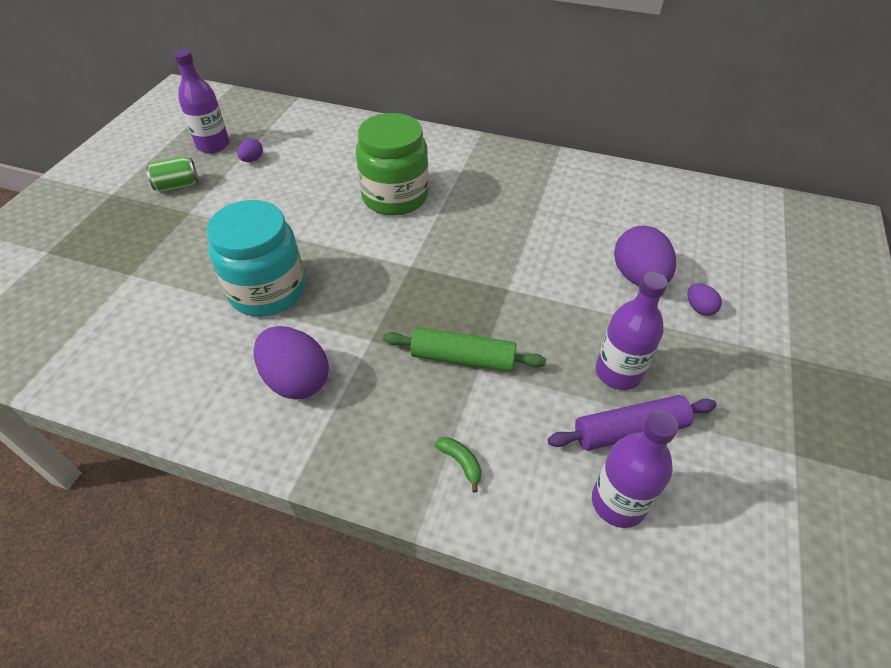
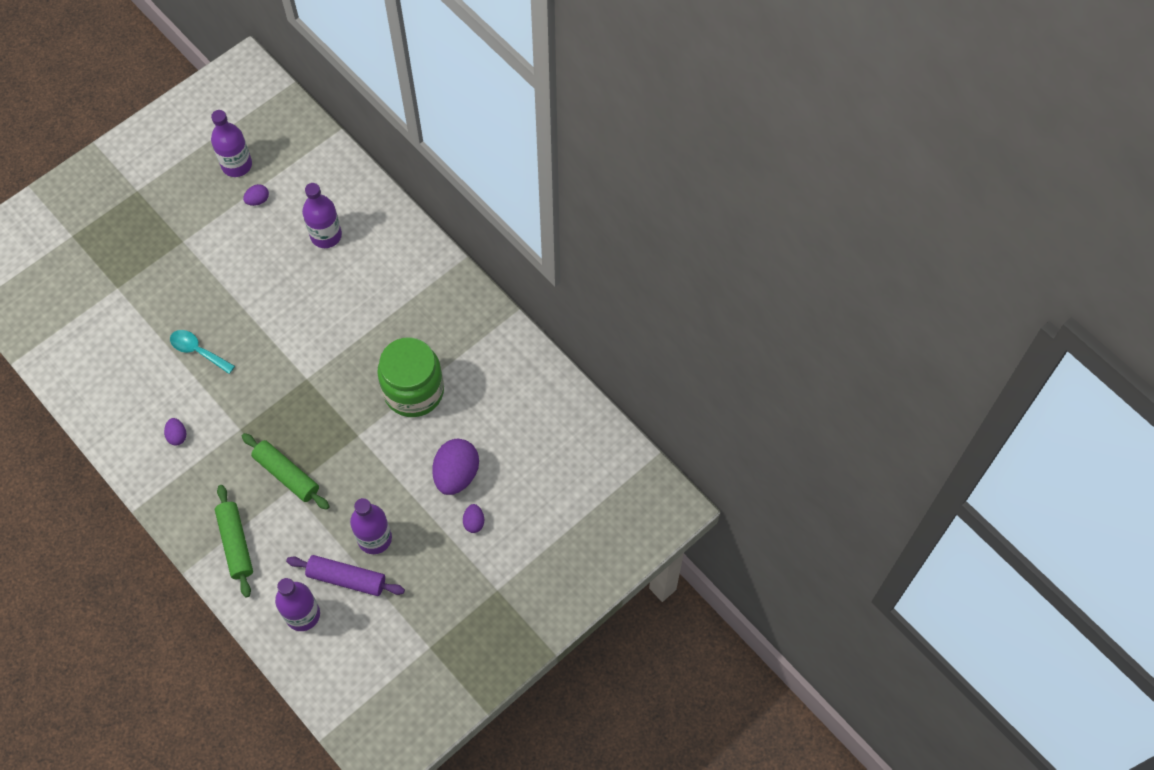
camera: 30 degrees right, 15 degrees up
(177, 186) = (187, 205): green can -> none
(267, 290) = (198, 351): turquoise jar -> turquoise spoon
(296, 380) = (177, 436): purple egg -> purple egg, size x0.48
(340, 160) = (326, 235): none -> purple bottle
(395, 197) = (341, 301): green jar -> green jar (414, 391)
(461, 463) = (235, 544): green banana -> green rolling pin

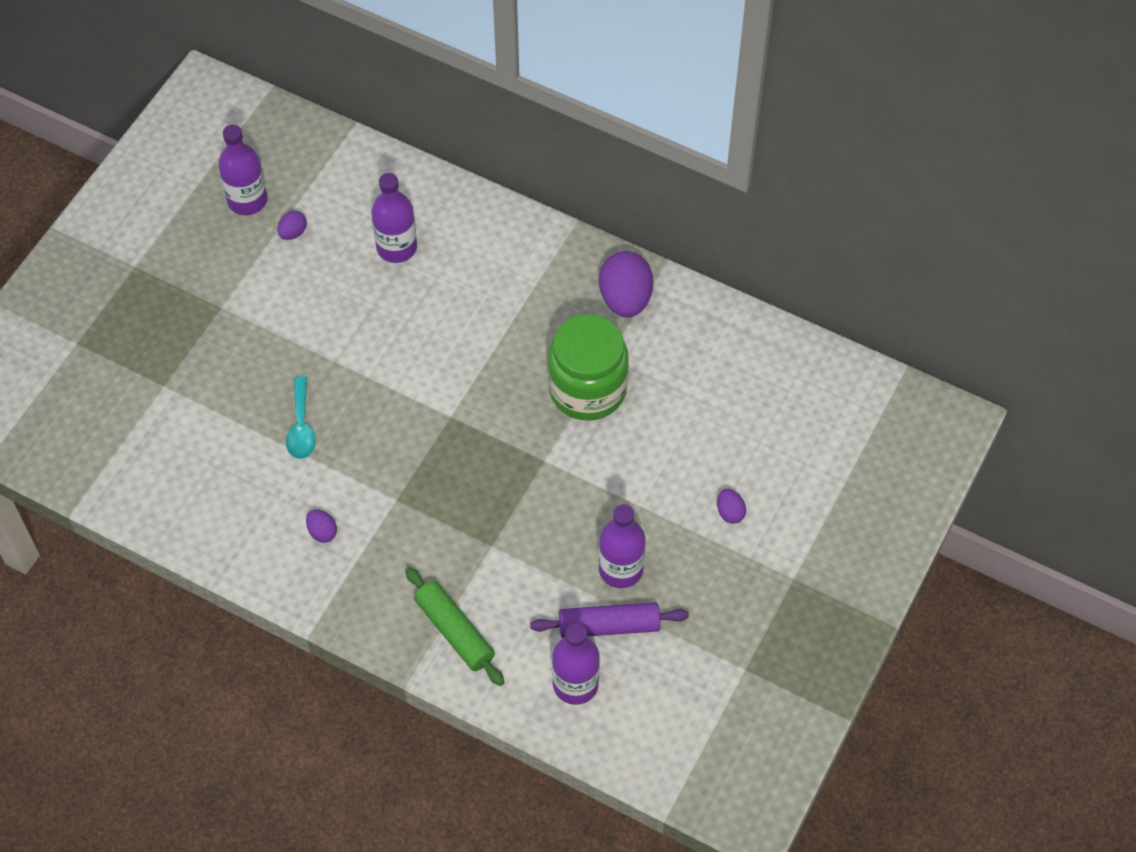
camera: 20 degrees left, 5 degrees down
(198, 351) = (301, 427): turquoise spoon -> turquoise spoon turned 105 degrees counterclockwise
(286, 475) = (479, 533): green rolling pin -> none
(456, 474) = (683, 466): purple egg -> purple egg (625, 299)

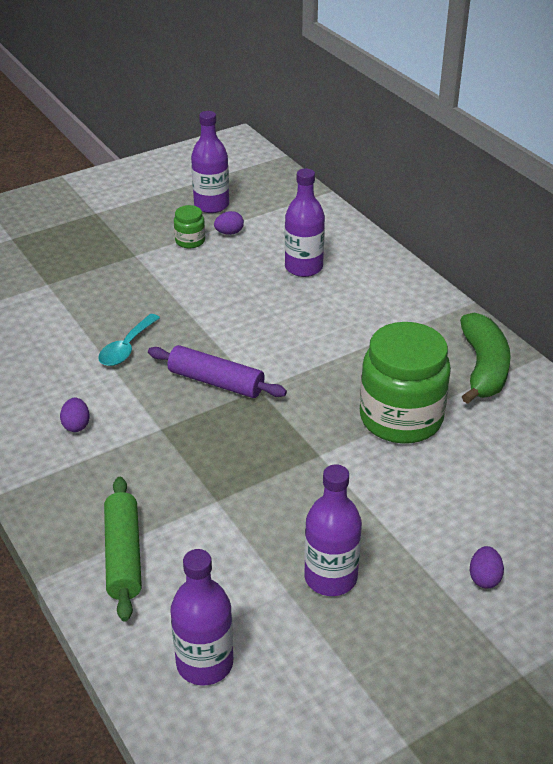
camera: 30 degrees right, 20 degrees down
(262, 262) = (190, 241): none -> green jar
(609, 625) = (281, 623): purple rolling pin -> purple rolling pin (216, 382)
(625, 299) = (483, 368): purple egg -> green banana

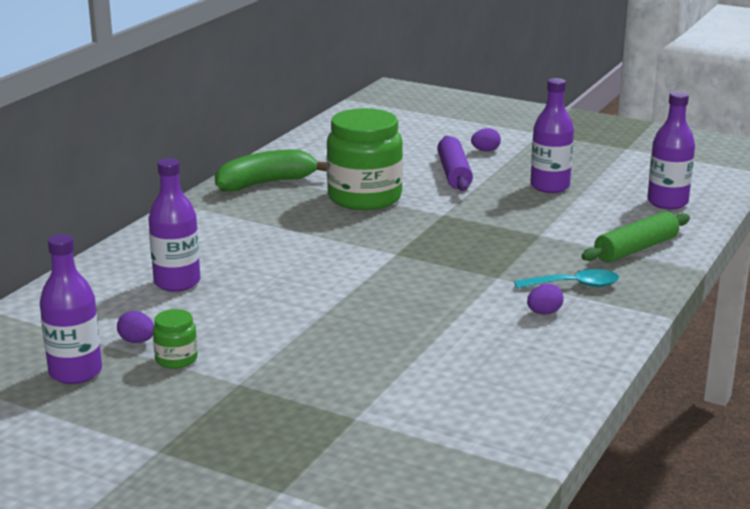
camera: 120 degrees left, 15 degrees down
(126, 348) = (412, 328): turquoise spoon -> turquoise spoon (574, 285)
(216, 382) = (408, 273): purple rolling pin -> purple rolling pin (454, 173)

